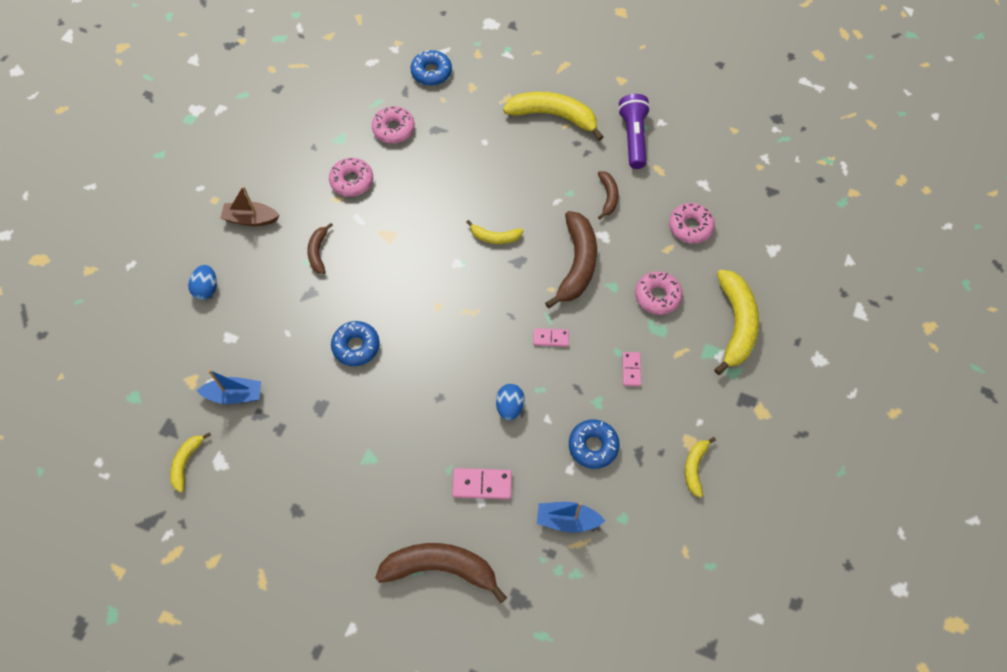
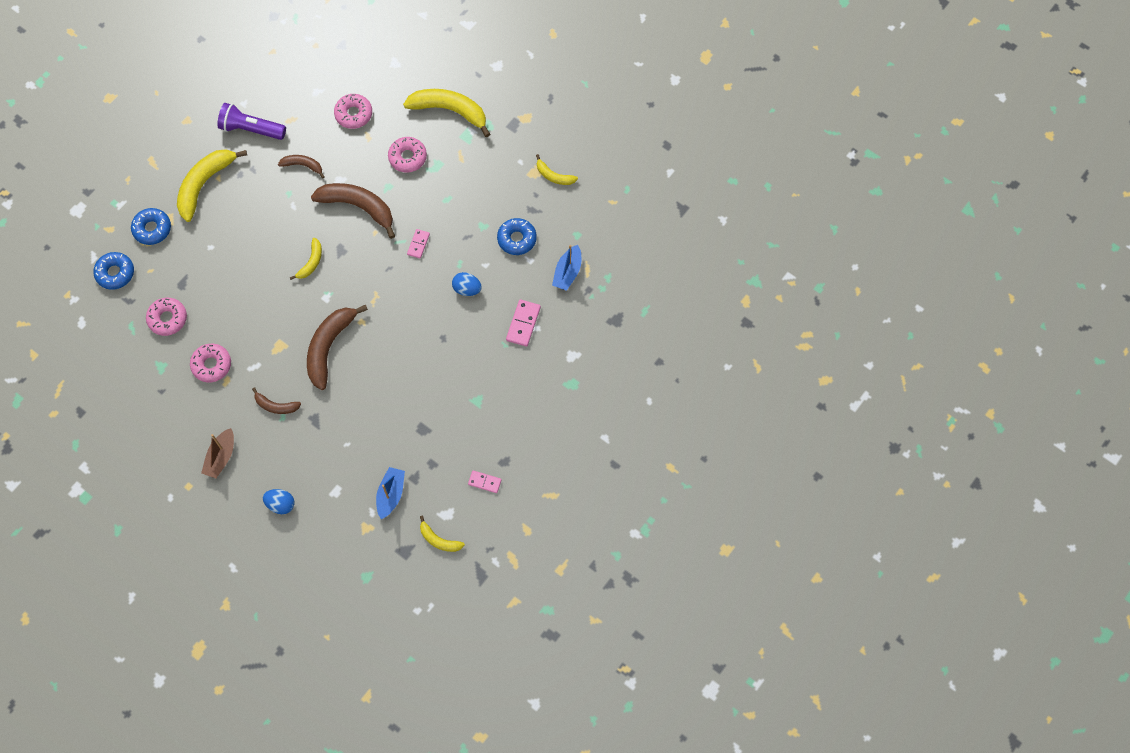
camera: 75 degrees left, 5 degrees up
(356, 346) = (377, 392): blue donut -> blue donut (152, 229)
(441, 568) = (578, 367): brown banana -> brown banana (329, 347)
(631, 369) = (464, 195): pink domino -> pink domino (484, 482)

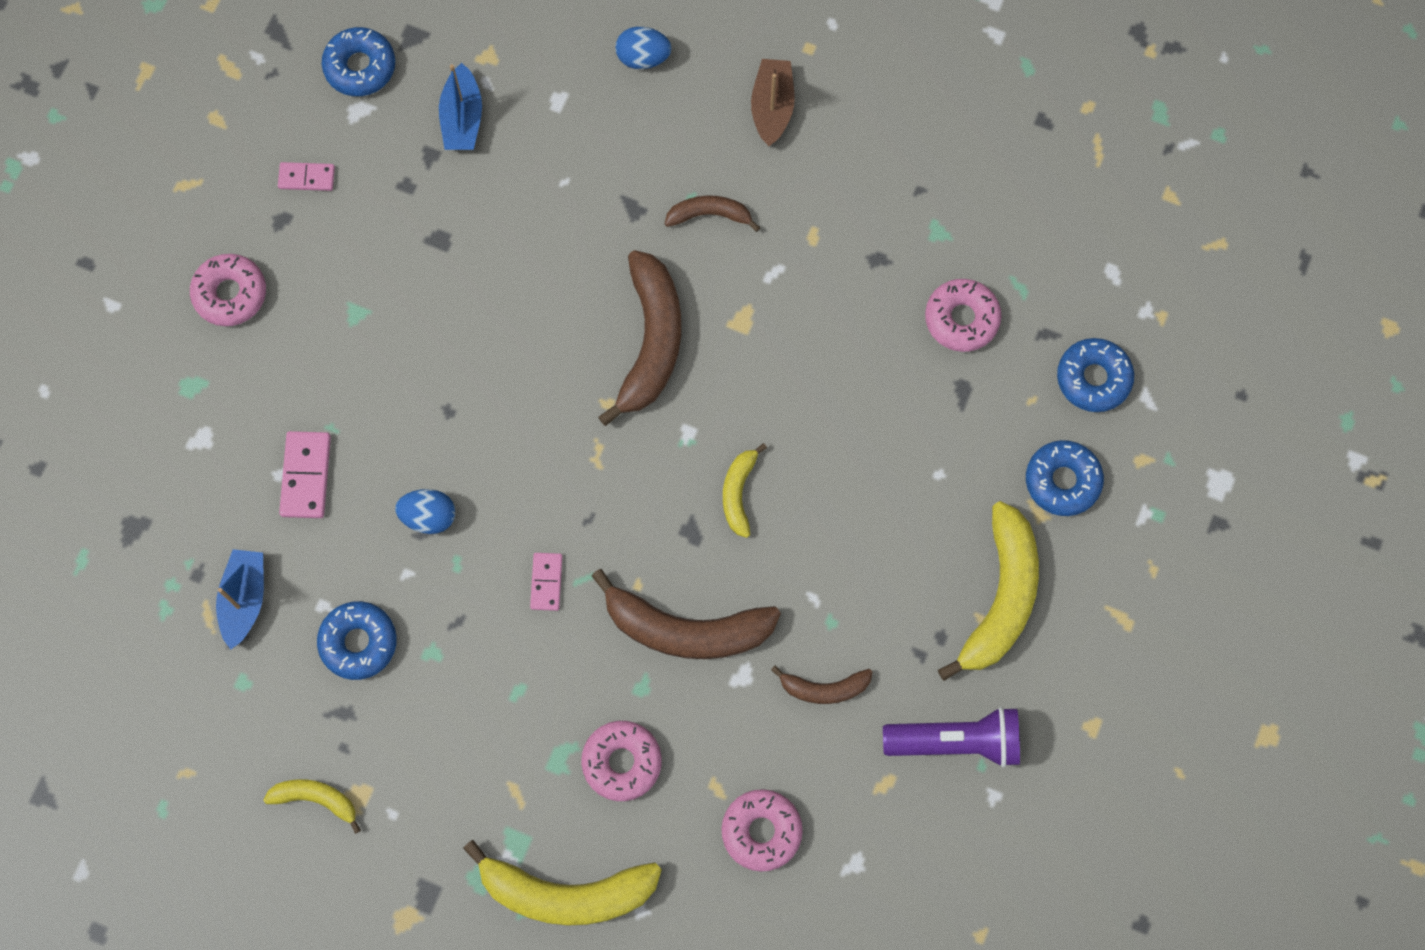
camera: 165 degrees right, 5 degrees up
(211, 365) = (849, 257): pink donut -> pink donut (230, 294)
(439, 540) = (360, 67): yellow banana -> blue donut

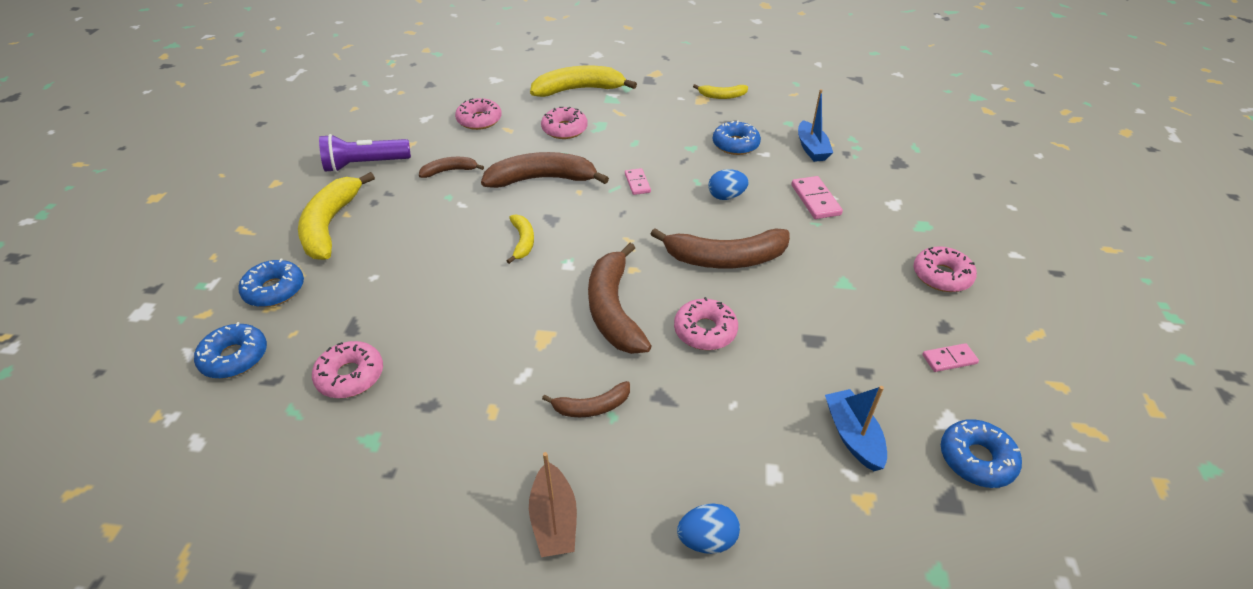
camera: 165 degrees right, 30 degrees down
(483, 392) = (725, 259): none -> brown banana
(555, 283) = (705, 331): none -> pink donut

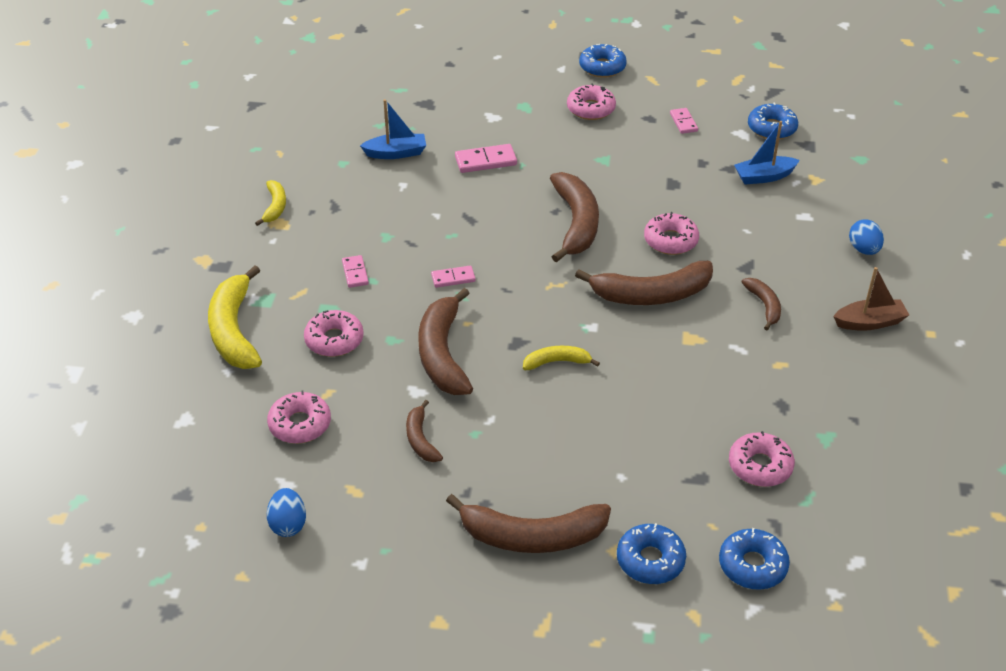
camera: 90 degrees left, 0 degrees up
(330, 225) = (532, 536): yellow banana -> brown banana
(365, 165) = (400, 529): purple flashlight -> none
(643, 135) = (355, 273): none -> pink domino
(726, 196) = (479, 216): blue egg -> blue egg (288, 524)
(735, 144) = (383, 204): blue donut -> blue donut (602, 67)

